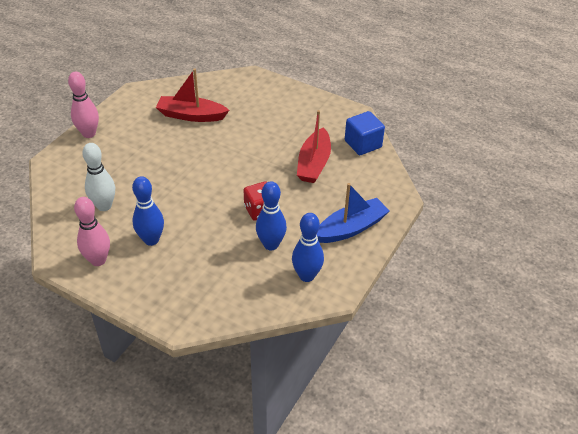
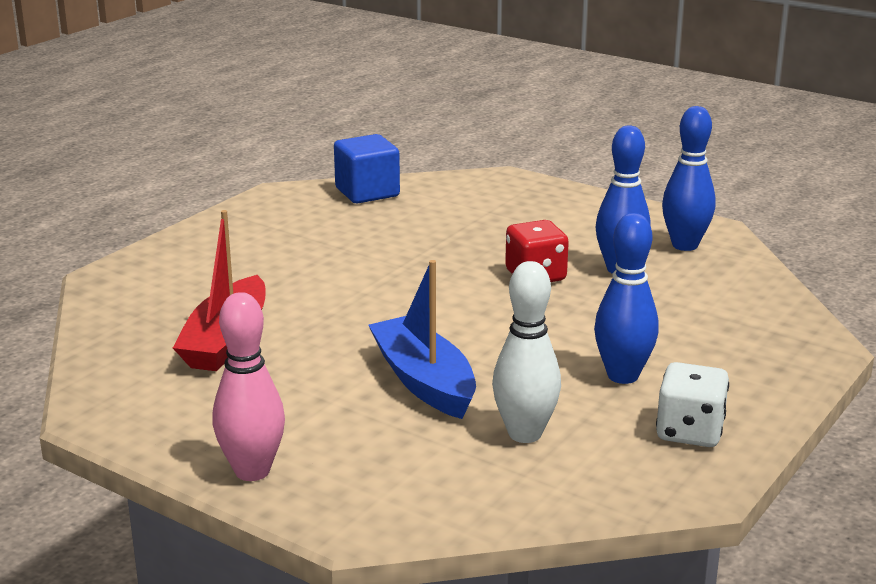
camera: 85 degrees left, 20 degrees down
(98, 260) = (689, 432): pink bowling pin -> white dice
(314, 163) = (412, 230): red boat -> none
(351, 228) = (574, 211): blue boat -> blue boat (424, 381)

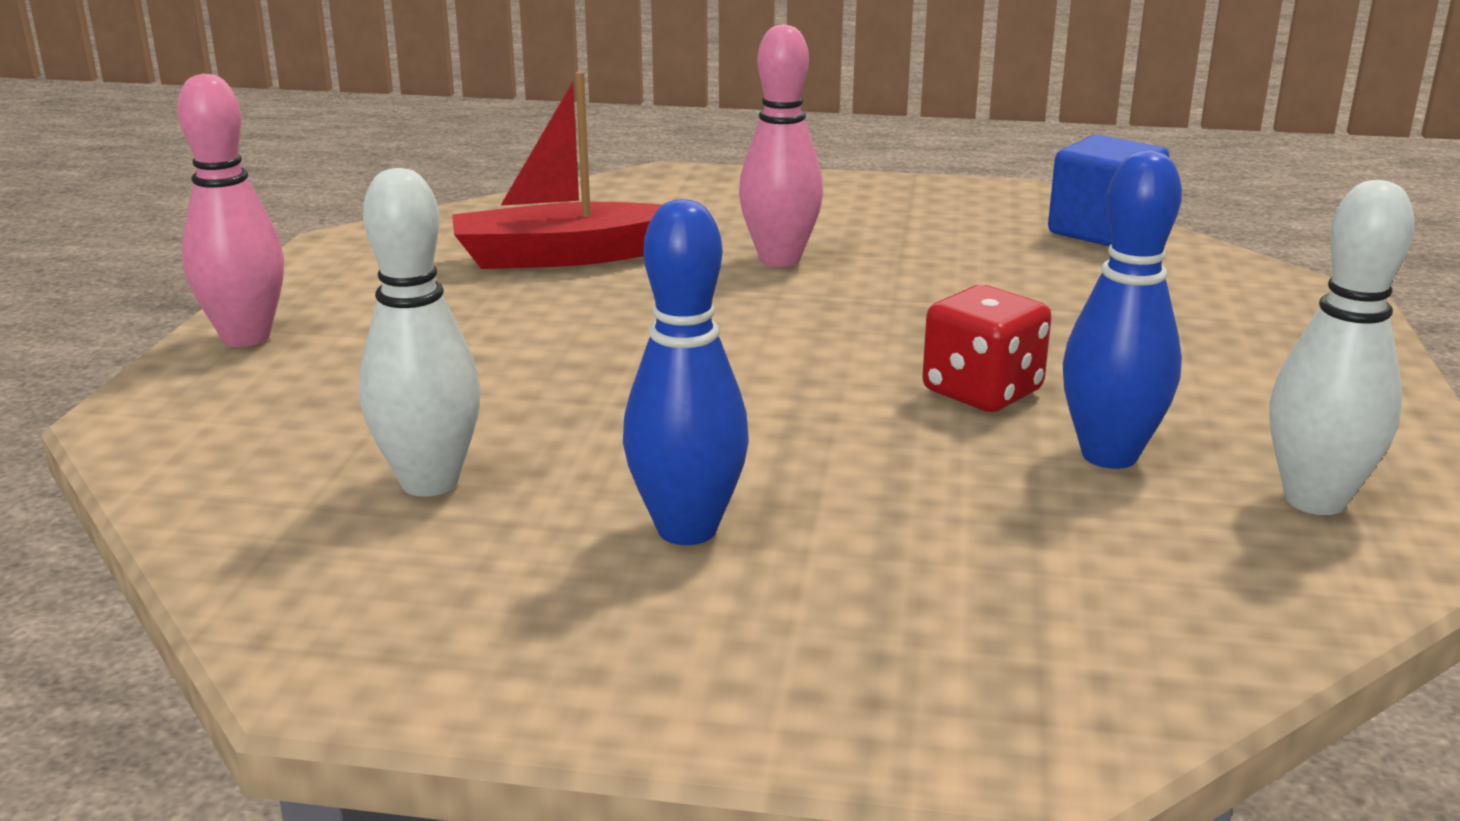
camera: 65 degrees right, 0 degrees up
(310, 279) = (779, 259): none -> pink bowling pin
(424, 381) = (544, 382): blue boat -> none
(685, 245) = (1314, 500): blue bowling pin -> white bowling pin
(689, 432) = (522, 630): white dice -> none

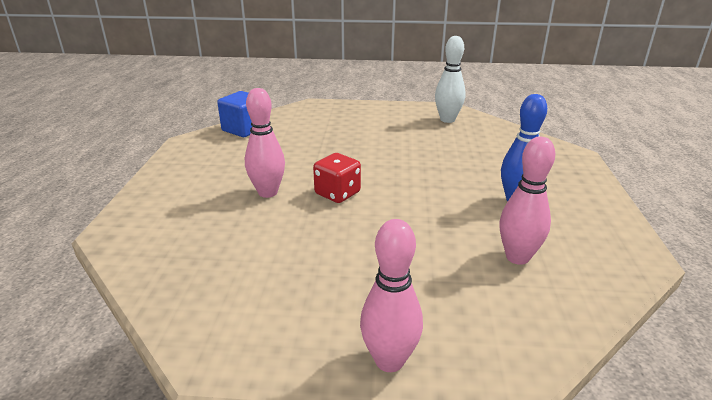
camera: 95 degrees left, 5 degrees up
(429, 482) = (517, 257): white bowling pin -> pink bowling pin
(563, 256) = (256, 255): red boat -> none
(982, 392) = (397, 155): red dice -> red dice (337, 193)
(1109, 455) = (434, 140): blue bowling pin -> none

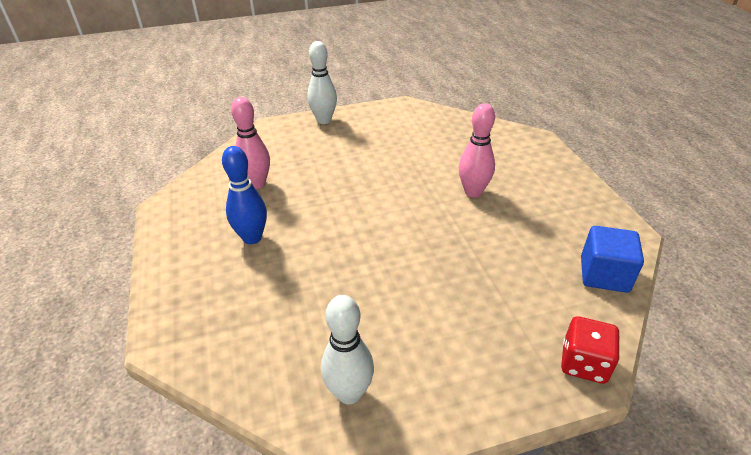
camera: 160 degrees right, 10 degrees up
(337, 193) = (415, 205): red dice -> red dice (583, 363)
(389, 360) = (324, 120): pink bowling pin -> white bowling pin

